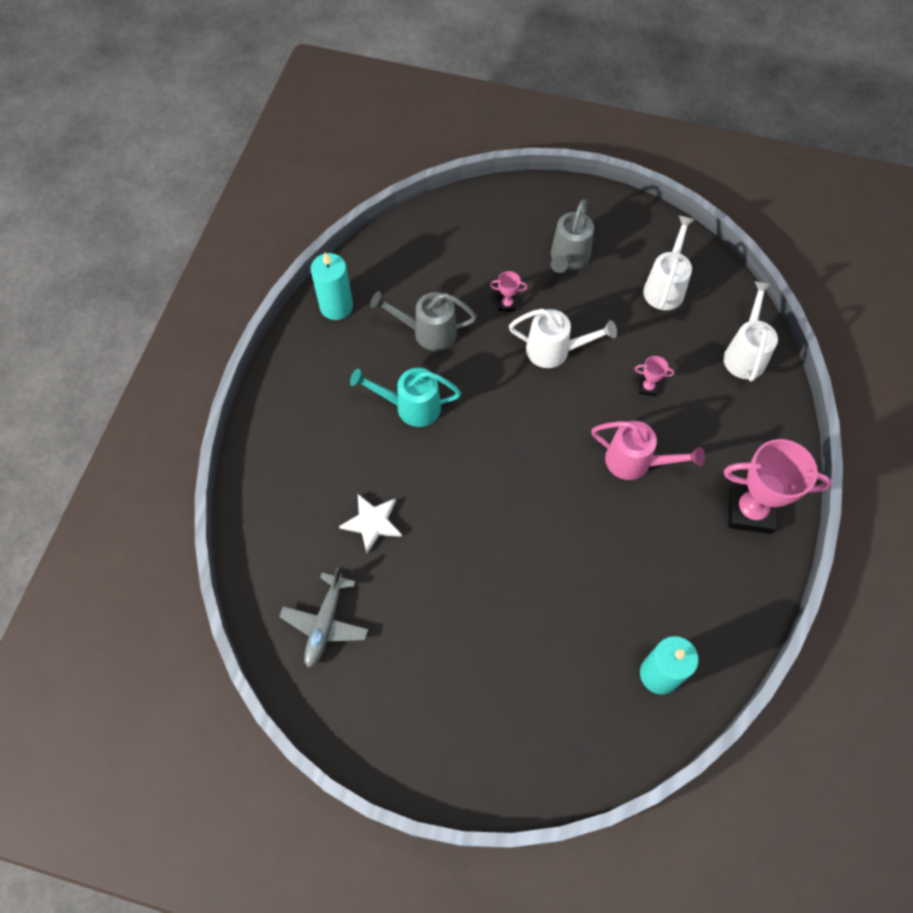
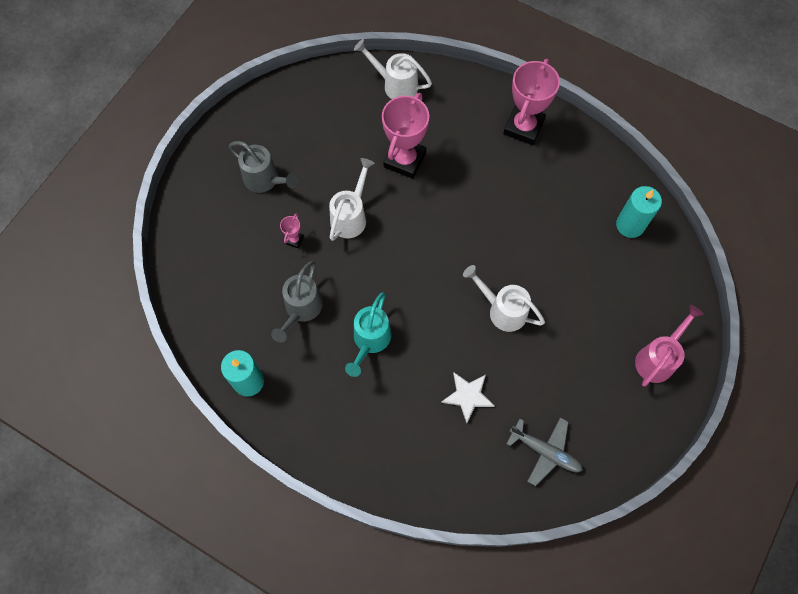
camera: 75 degrees left, 5 degrees up
(635, 462) = (465, 189): pink watering can -> pink watering can (657, 358)
(647, 387) = (404, 160): pink trophy -> pink trophy, size x2.35
(665, 287) = (317, 118): white watering can -> white watering can (502, 310)

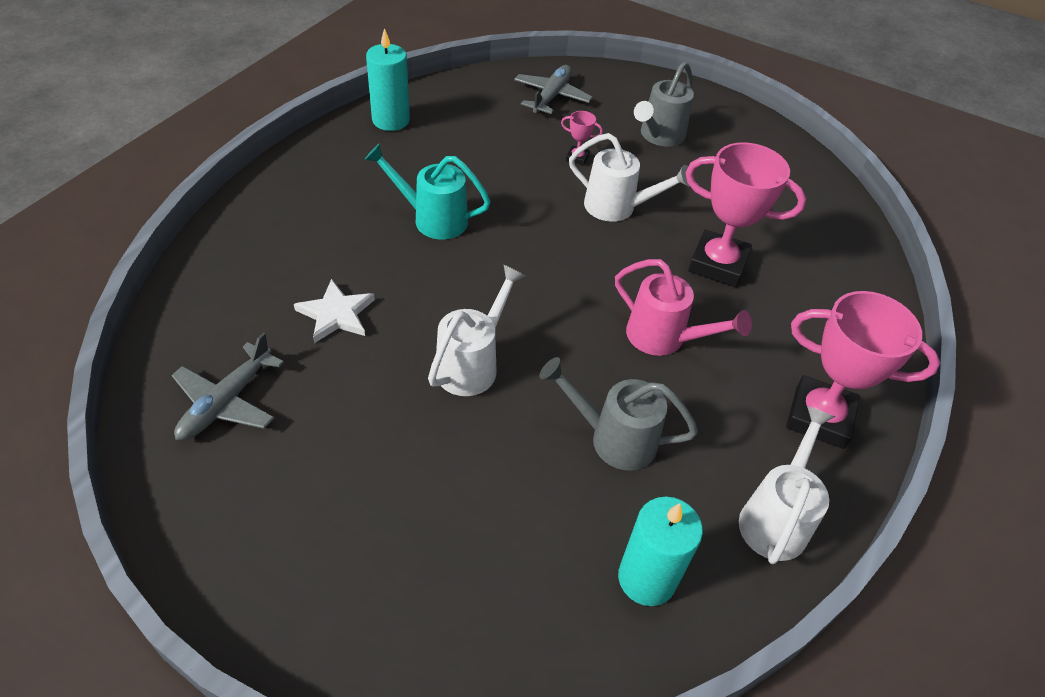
camera: 85 degrees right, 20 degrees down
(212, 255) = (551, 96): none -> grey plane
(301, 309) = (480, 161): grey watering can -> grey watering can (614, 438)
(396, 85) = (845, 260): white watering can -> white watering can (776, 518)
(657, 358) = (360, 598): pink watering can -> pink watering can (663, 338)

